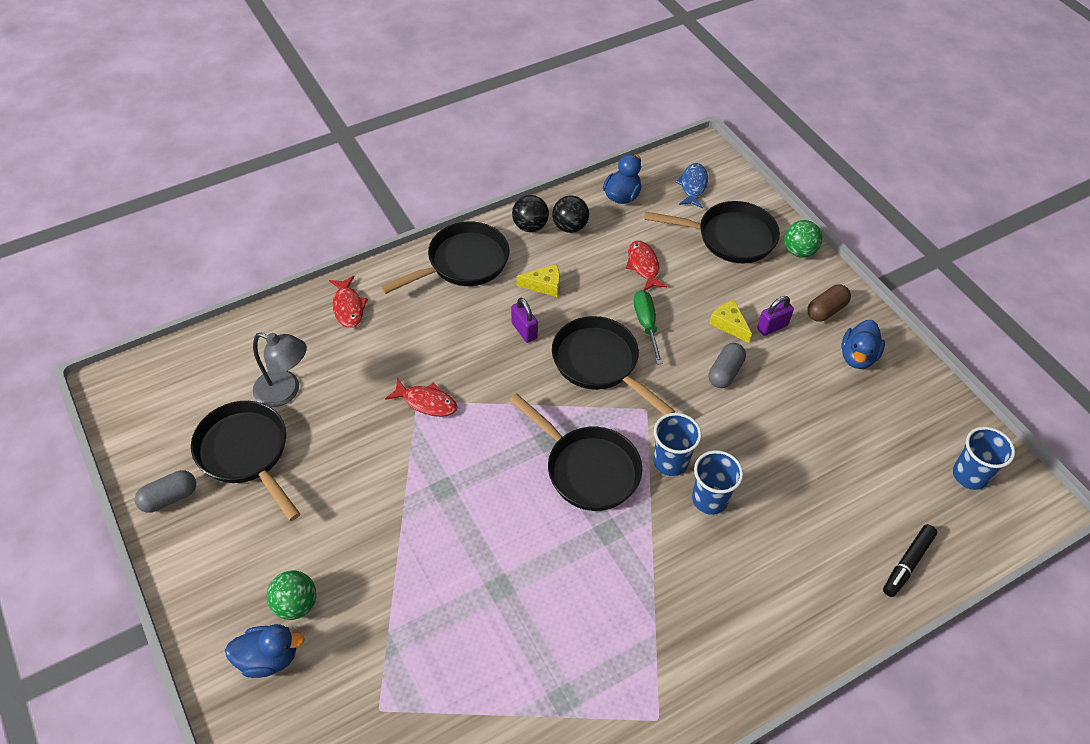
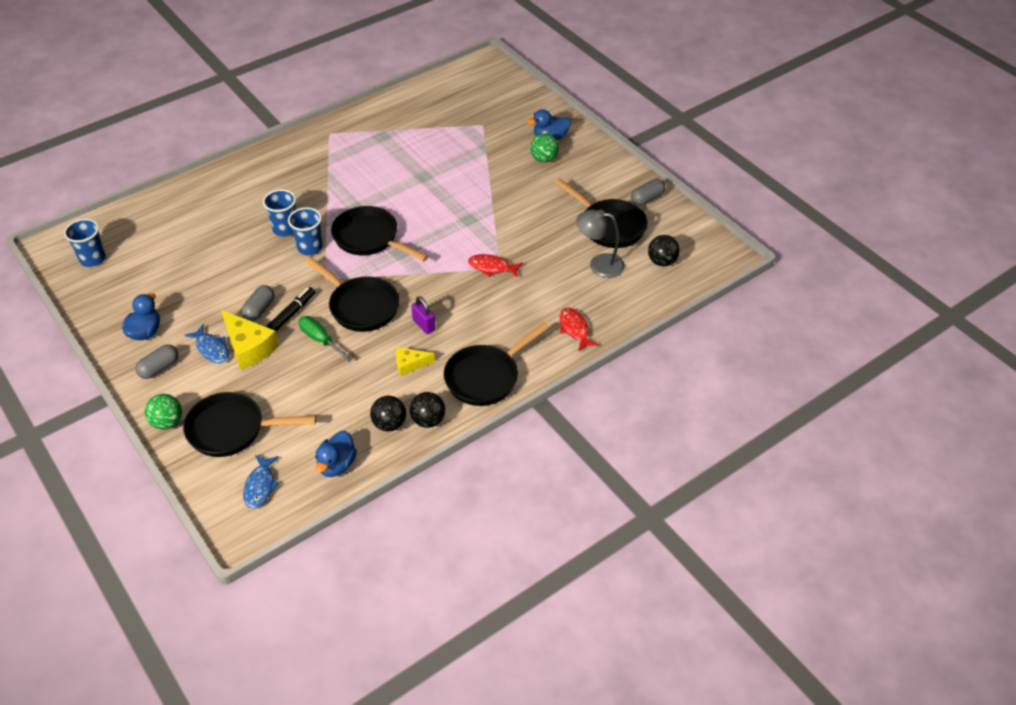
camera: 175 degrees right, 5 degrees down
(202, 387) = (662, 262): none -> black ball
(643, 266) = (319, 392): red fish -> none
(646, 325) = (320, 340): green screwdriver -> green screwdriver turned 150 degrees clockwise
(729, 324) = (249, 347): yellow cheese -> yellow cheese, size x1.72
(772, 327) = (211, 349): purple padlock -> blue fish
(826, 310) = (159, 368): brown capsule -> grey capsule
(907, 563) = (160, 208): black marker -> black marker (292, 313)

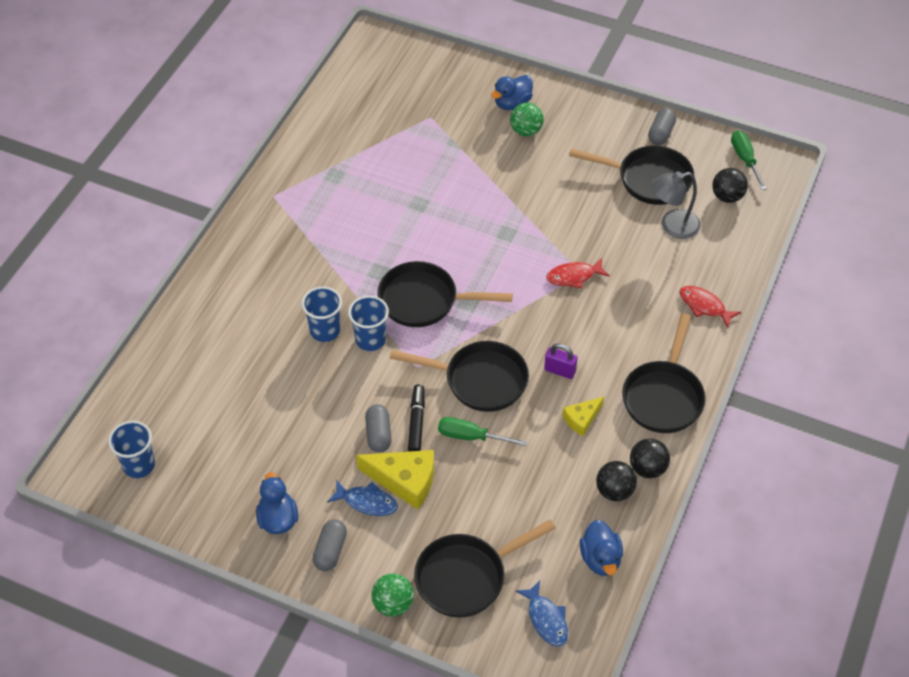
camera: 30 degrees left, 5 degrees up
(700, 242) = (745, 159): none -> green screwdriver

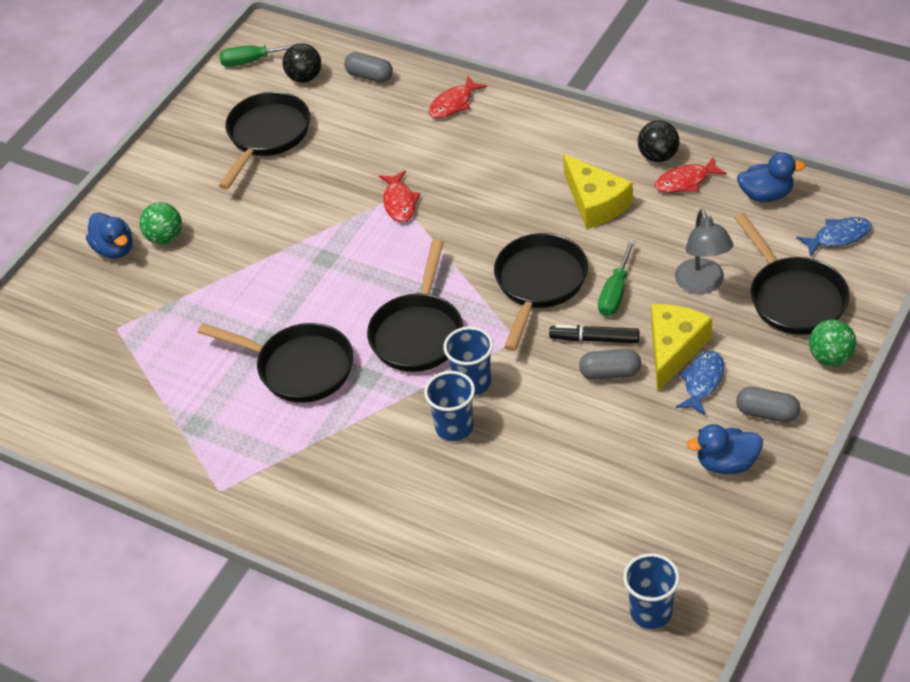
camera: 80 degrees left, 5 degrees down
(559, 370) = (530, 218): purple padlock -> none
(582, 419) = (595, 202): yellow cheese -> yellow cheese, size x1.72
(614, 491) = (685, 181): black ball -> red fish
(661, 133) = (198, 123): grey capsule -> grey capsule (369, 76)
(663, 396) = (569, 140): black pan -> black pan (299, 368)
(672, 226) = (339, 121): grey lamp -> grey lamp (702, 284)

